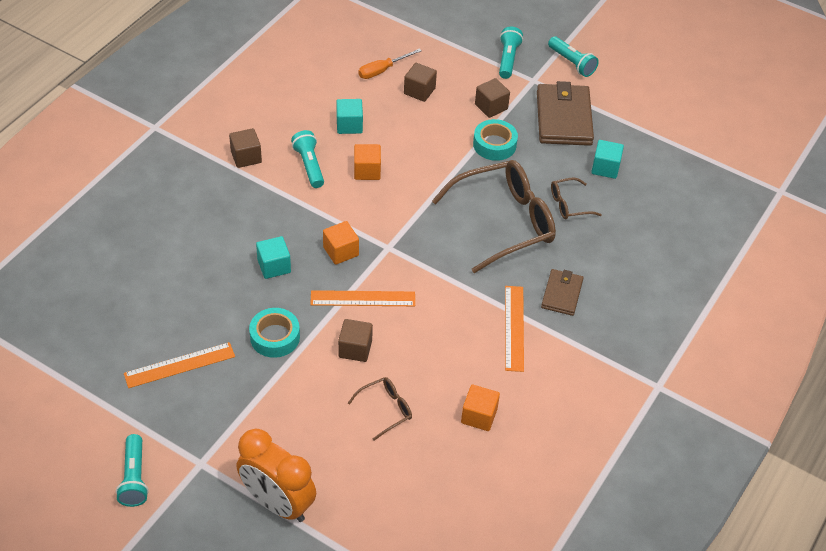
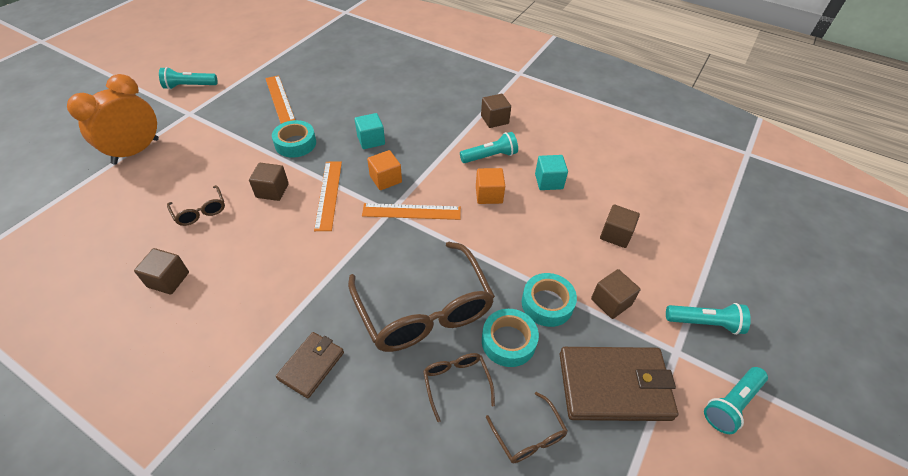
camera: 90 degrees right, 0 degrees up
(382, 70) = (637, 204): orange screwdriver -> none
(479, 416) = (168, 280): orange cube -> brown cube
(514, 328) = (271, 314): orange ruler -> orange ruler (411, 211)
(531, 171) = (508, 341): none -> turquoise tape
(561, 294) = (311, 365): brown wallet -> brown wallet turned 75 degrees counterclockwise
(605, 168) = (529, 436): turquoise cube -> brown glasses

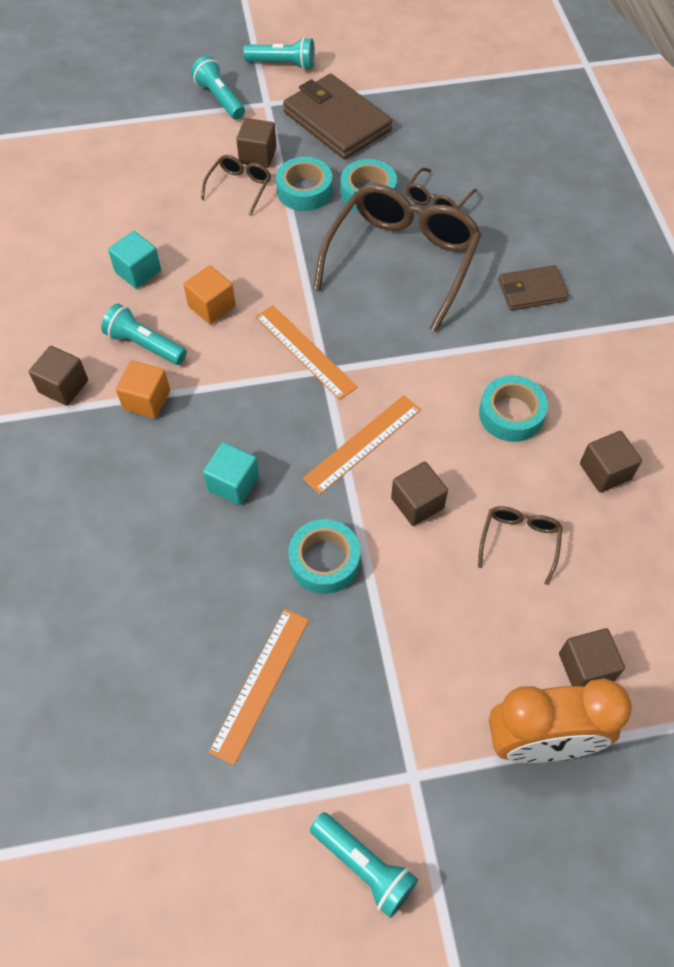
camera: 130 degrees left, 10 degrees up
(256, 268) = (511, 414): none -> turquoise tape
(385, 179) = (283, 411): orange cube -> orange cube (146, 400)
(529, 436) = (427, 143): brown glasses -> brown glasses (239, 187)
(615, 235) = (169, 187): brown cube -> brown cube (585, 667)

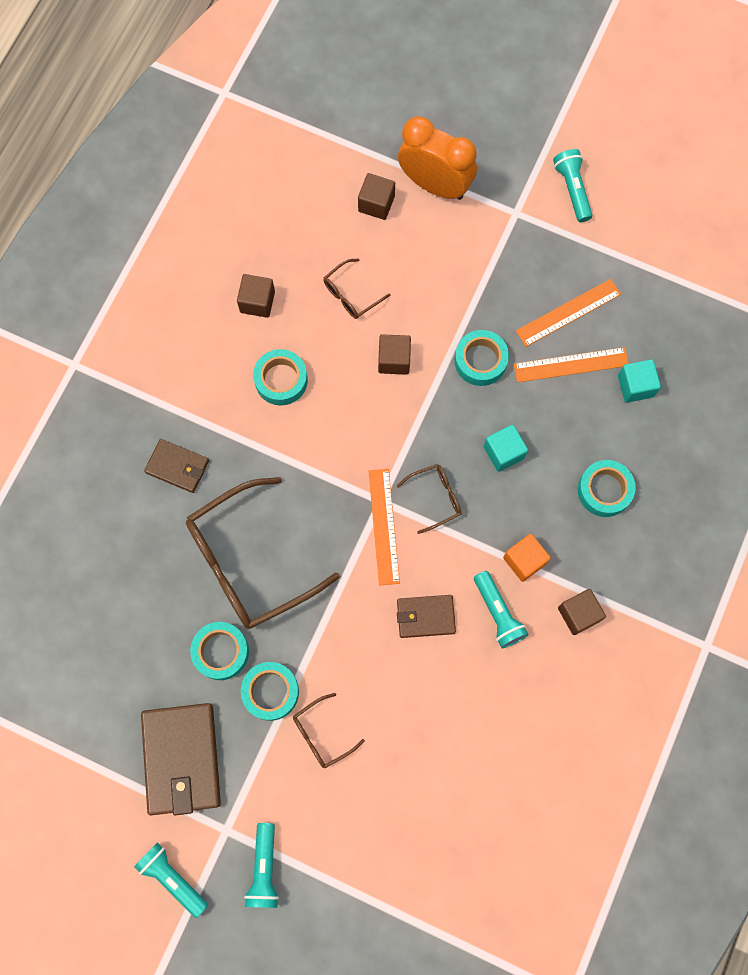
camera: 145 degrees left, 15 degrees up
(100, 511) = (604, 490): none -> turquoise tape
(138, 271) = (462, 694): turquoise cube -> turquoise cube (635, 386)
(212, 306) = (425, 617): orange cube -> brown wallet
(258, 155) = (280, 764): brown cube -> none
(363, 444) = (397, 424): orange ruler -> orange ruler (571, 364)
(437, 200) = (172, 604): brown glasses -> brown glasses (435, 497)

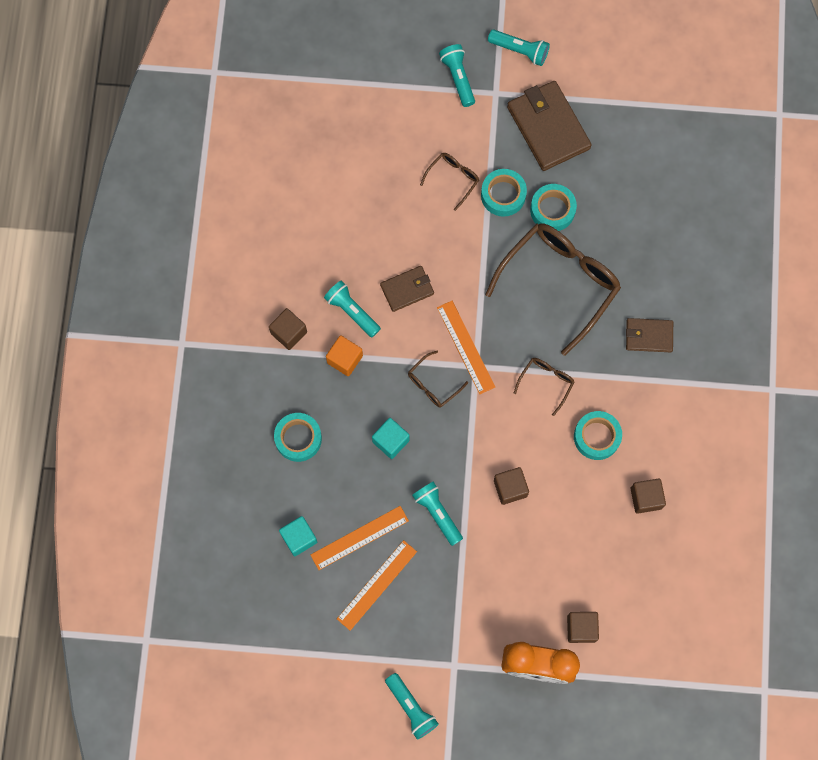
camera: 160 degrees right, 0 degrees up
(351, 295) = (569, 533): brown glasses -> brown glasses (546, 382)
(480, 361) = (437, 513): turquoise tape -> turquoise flashlight

